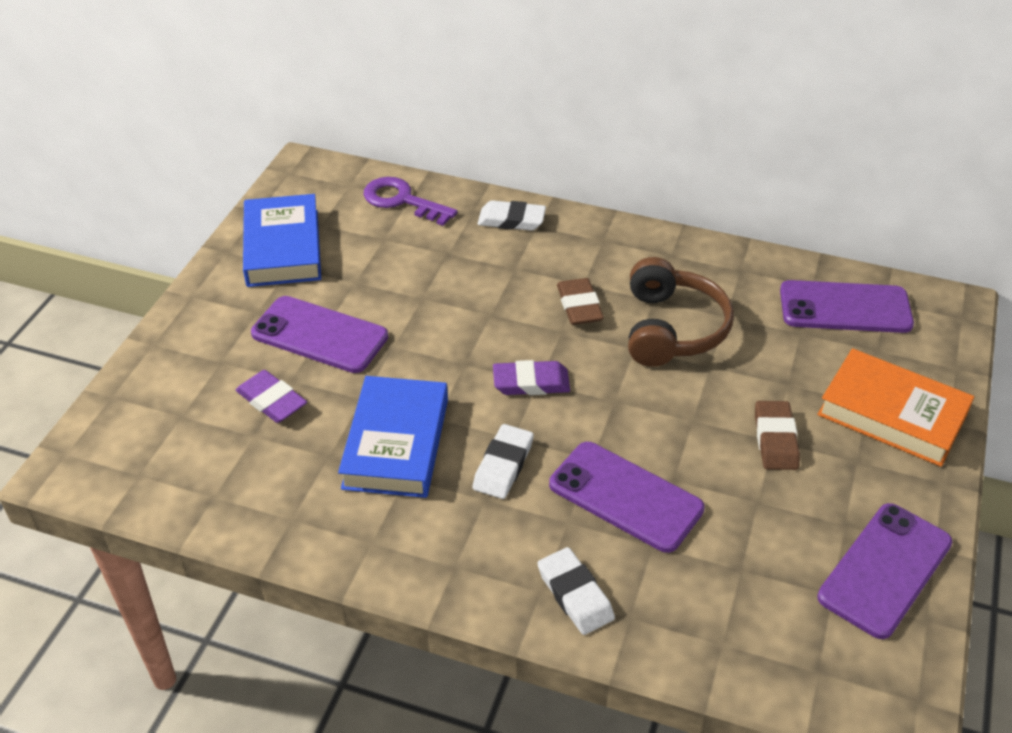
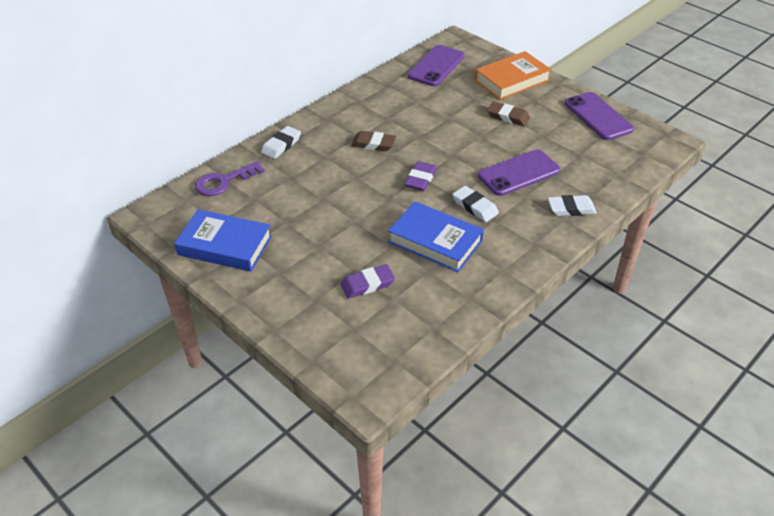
camera: 65 degrees left, 0 degrees up
(319, 335) = (323, 249): purple phone -> none
(671, 329) = (413, 120): brown headphones -> none

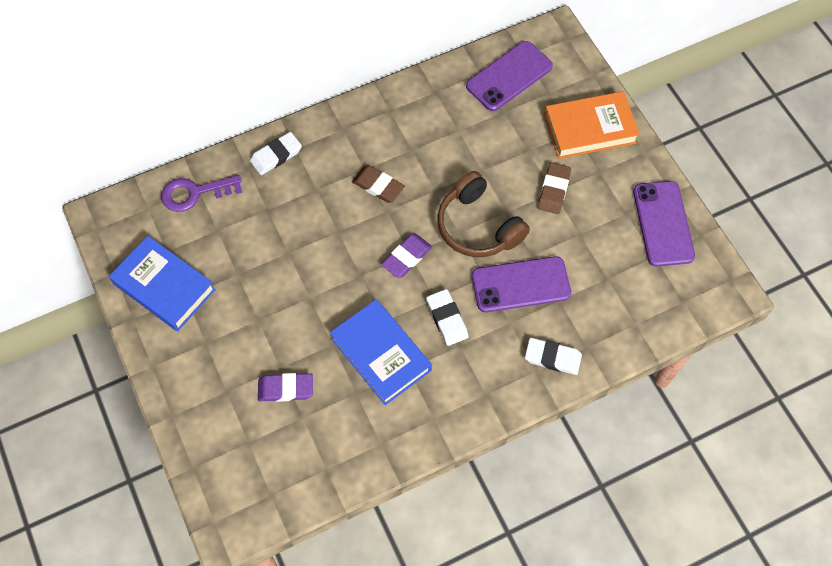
camera: 20 degrees right, 20 degrees up
(465, 148) = (478, 226): none -> brown headphones
(508, 117) = (553, 190): brown eraser -> brown eraser turned 60 degrees clockwise

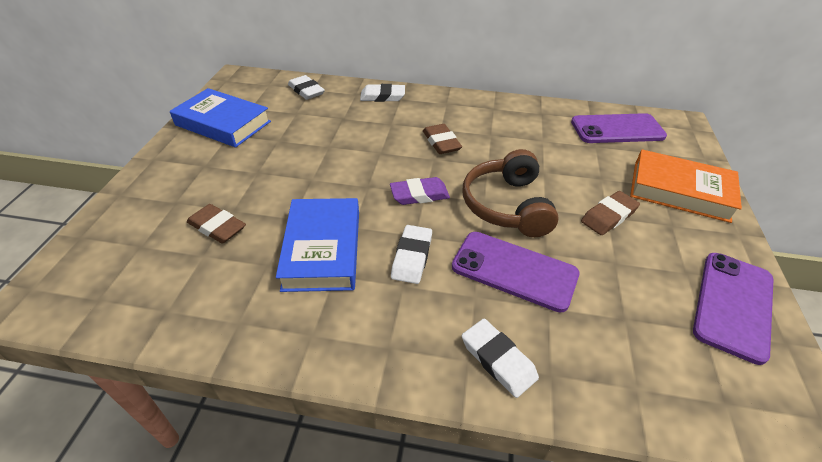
camera: 35 degrees right, 20 degrees down
(164, 287) = (223, 123): blue book -> blue book turned 45 degrees counterclockwise
(195, 193) = (306, 91): purple key -> white eraser
(286, 389) = (217, 227): purple eraser -> brown eraser

